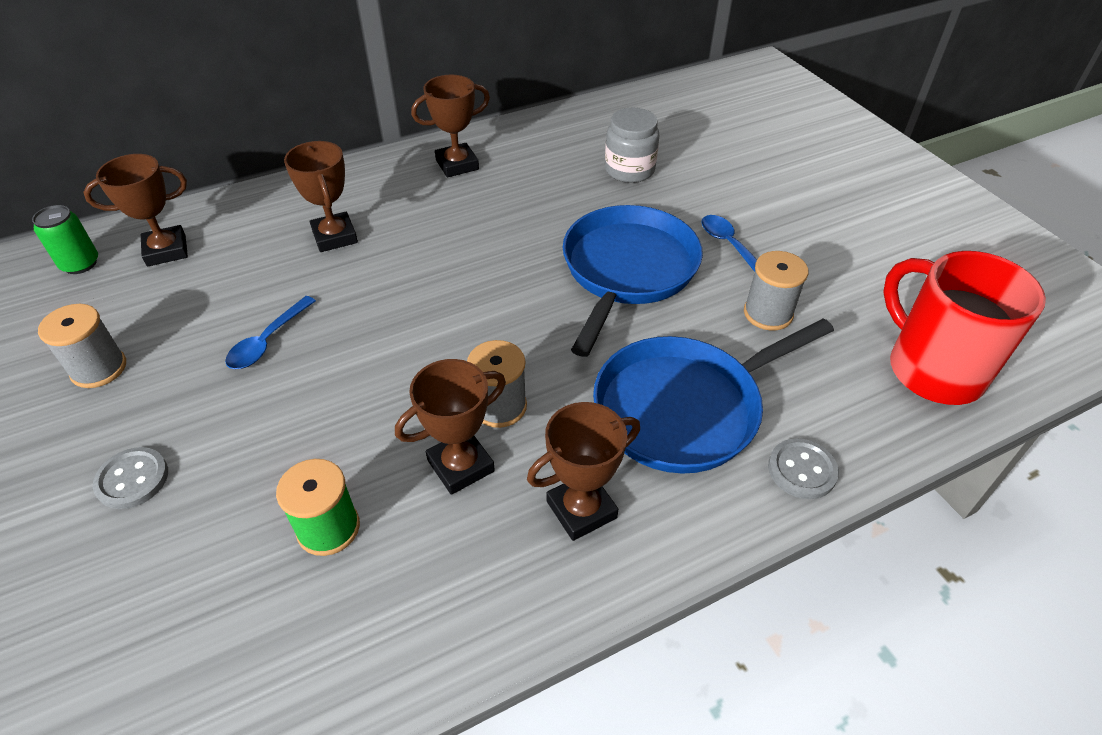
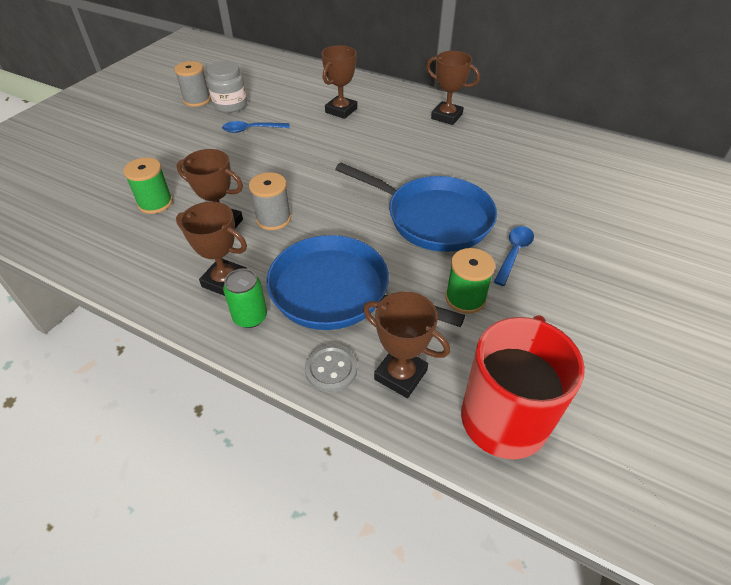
camera: 55 degrees right, 0 degrees up
(80, 264) = (251, 63): green can -> green can (250, 317)
(132, 479) = (145, 140): grey button -> none
(166, 250) = (280, 76): brown trophy -> brown trophy (400, 375)
(627, 270) = (433, 218): blue pan -> blue pan turned 45 degrees clockwise
(629, 170) = (533, 177): grey jar -> grey jar (230, 105)
(768, 313) = (465, 298): grey spool -> green spool

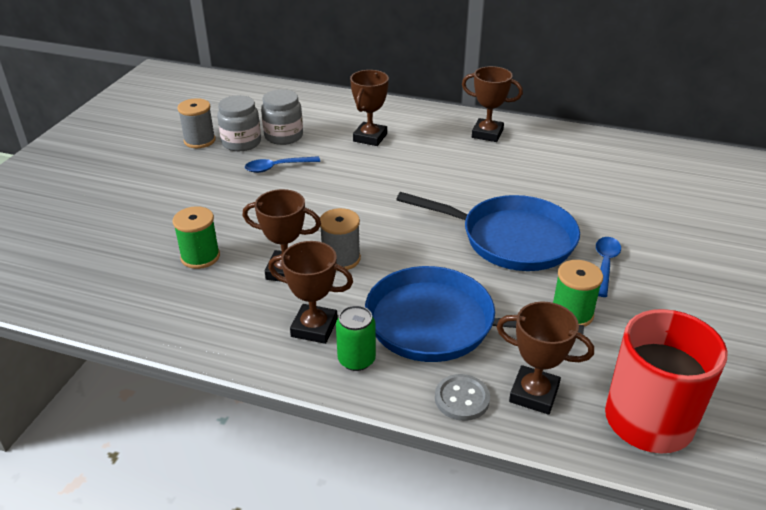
camera: 10 degrees left, 10 degrees down
(268, 102) = (283, 136): none -> grey jar

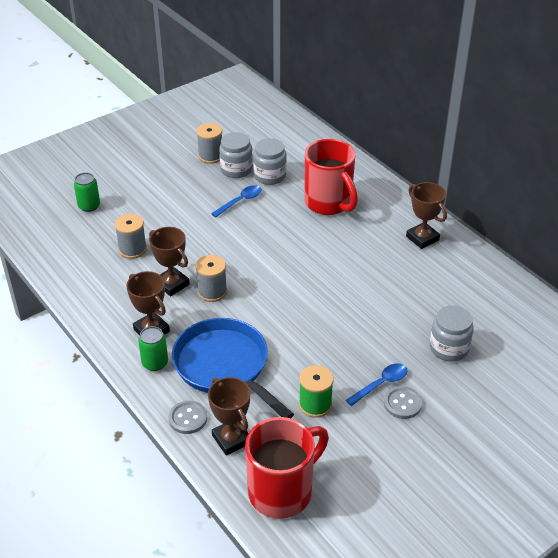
camera: 35 degrees right, 5 degrees up
(97, 235) = (89, 206): none -> green can
(200, 257) = (132, 249): green spool -> grey spool
(277, 167) = (240, 201): blue spoon -> blue spoon turned 120 degrees clockwise
(370, 138) = (329, 203): brown trophy -> red mug
(511, 239) = (338, 333): blue pan -> none
(620, 208) = (449, 348): none -> grey jar
(644, 272) = (402, 404): none -> grey button

